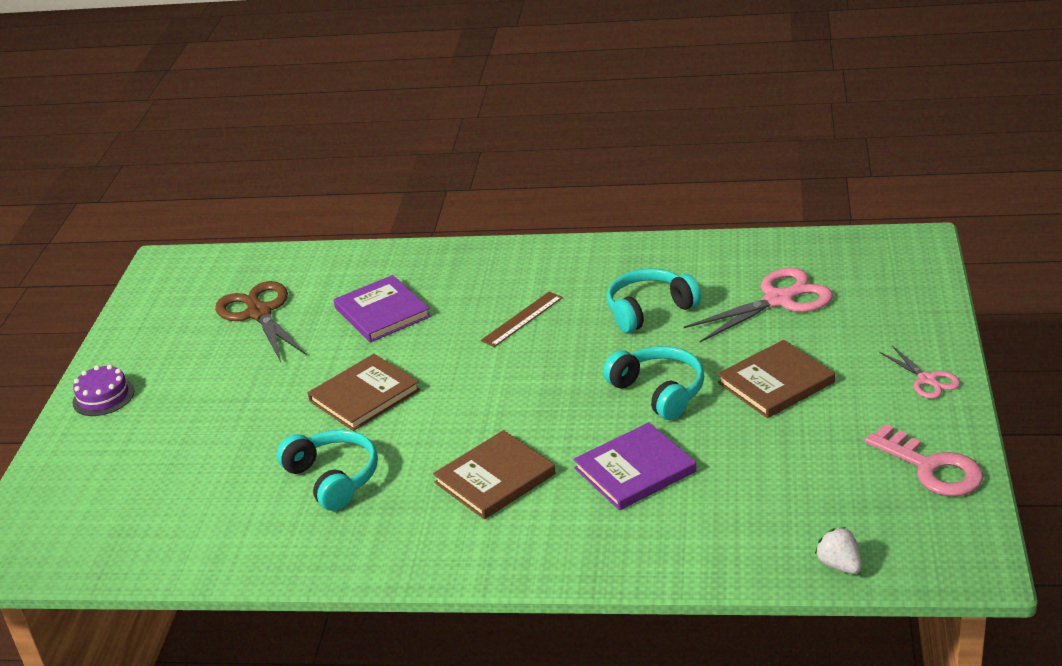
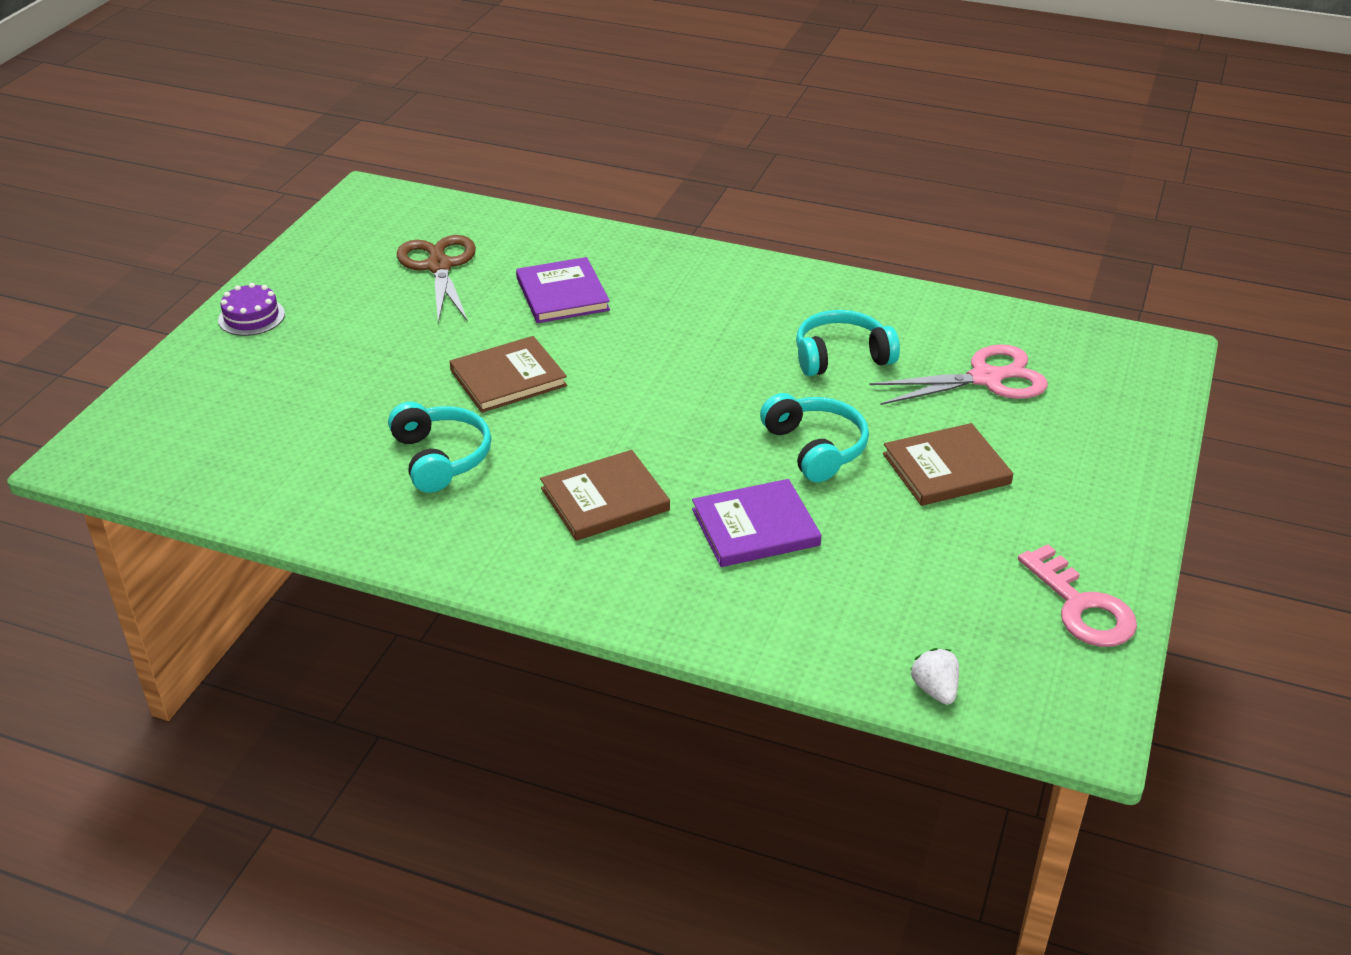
camera: 10 degrees right, 5 degrees up
(522, 319) = (703, 335): brown ruler -> none
(927, 380) = (1116, 506): pink scissors -> none

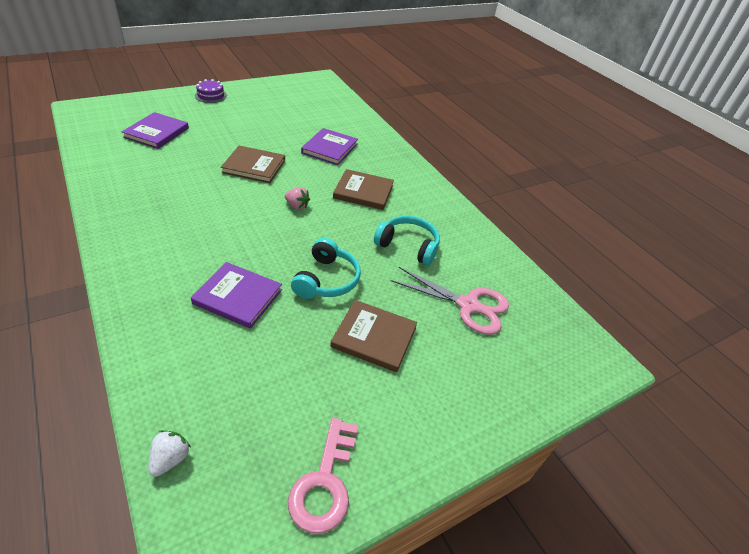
camera: 35 degrees right, 5 degrees up
(283, 418) = (156, 133): none -> purple book
(439, 266) = (302, 114): brown scissors -> none
(441, 458) = (177, 180): turquoise headphones -> none
(605, 499) = (202, 238): brown book -> brown book (363, 192)
(648, 392) = (297, 206): none -> pink strawberry

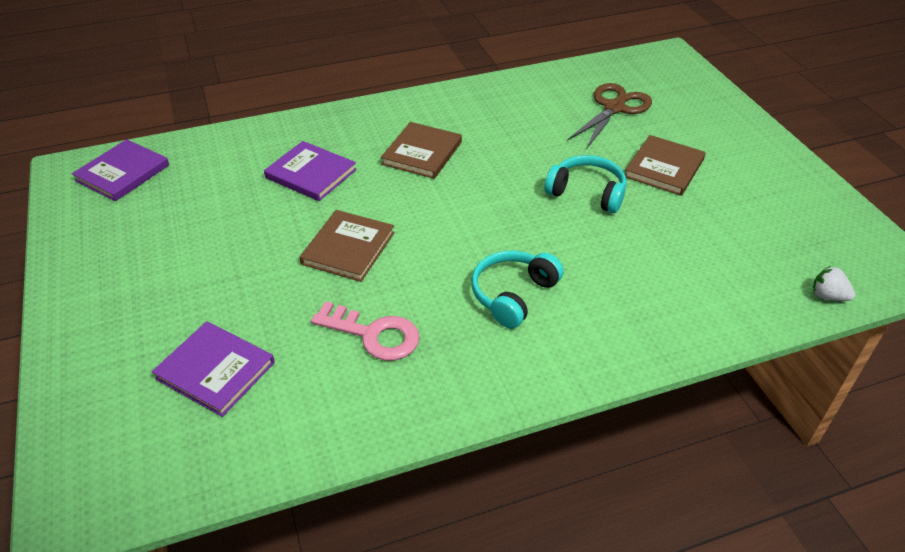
camera: 75 degrees left, 0 degrees up
(211, 95) = (85, 306): purple cake -> none
(238, 297) = (621, 259): purple book -> purple book (122, 173)
(297, 206) = (449, 209): pink strawberry -> none
(325, 482) = (819, 207): pink key -> pink key (373, 334)
(408, 246) = (528, 132): turquoise headphones -> turquoise headphones (513, 295)
(468, 305) = (614, 108): pink scissors -> brown scissors

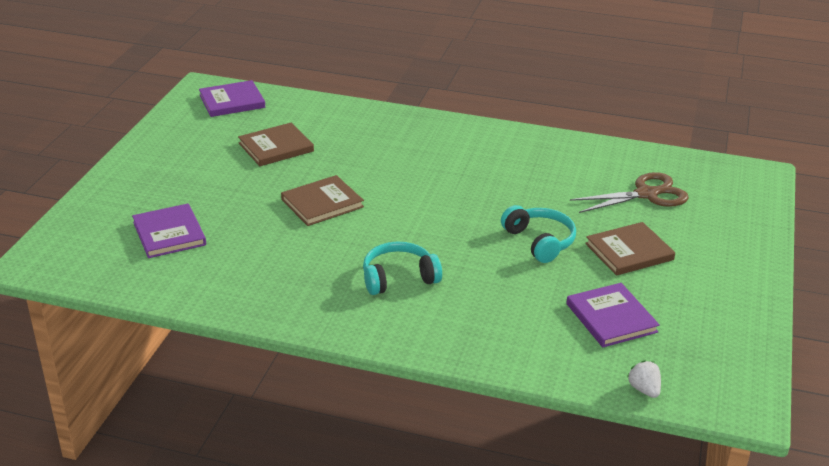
camera: 35 degrees right, 10 degrees down
(311, 174) = (350, 148): purple book -> purple book (611, 318)
(373, 334) = (280, 258): pink key -> none
(422, 153) = (445, 166): brown book -> brown book (276, 147)

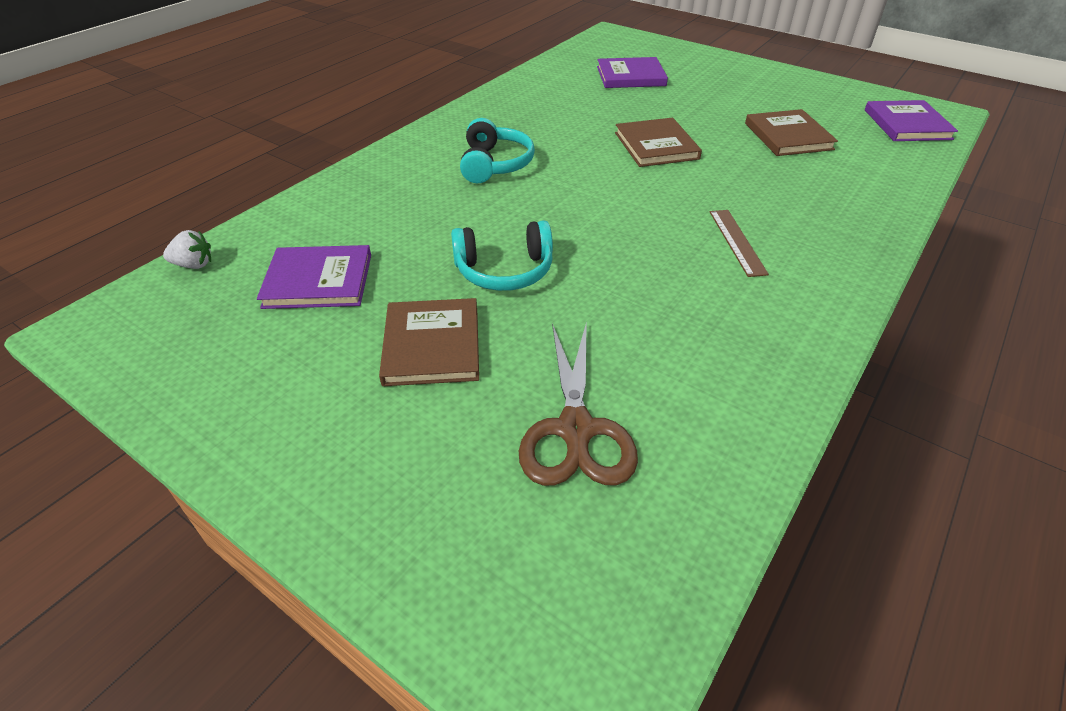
camera: 110 degrees right, 10 degrees up
(445, 161) = (737, 242): none -> brown ruler

